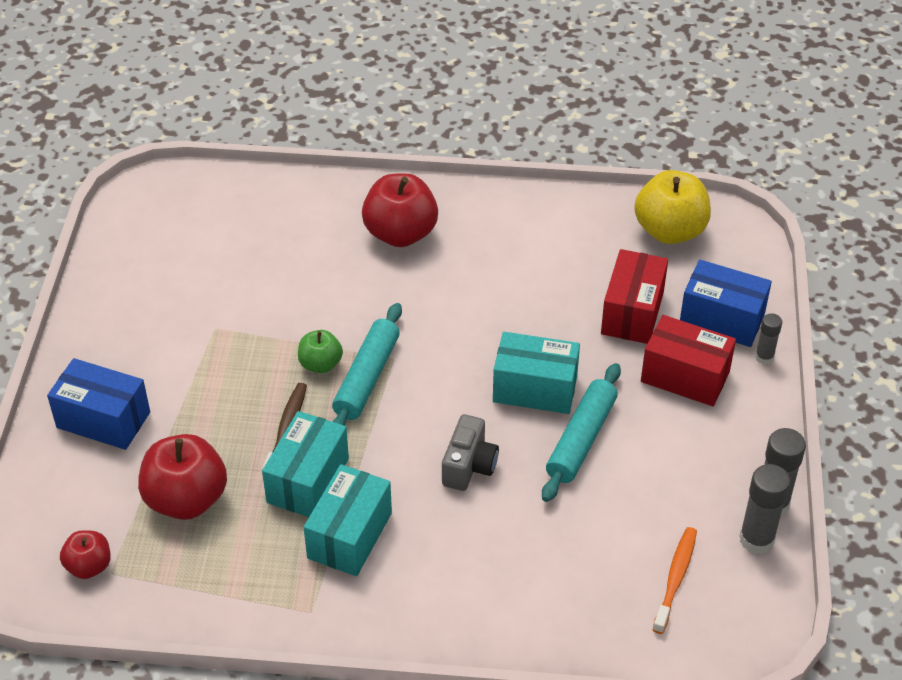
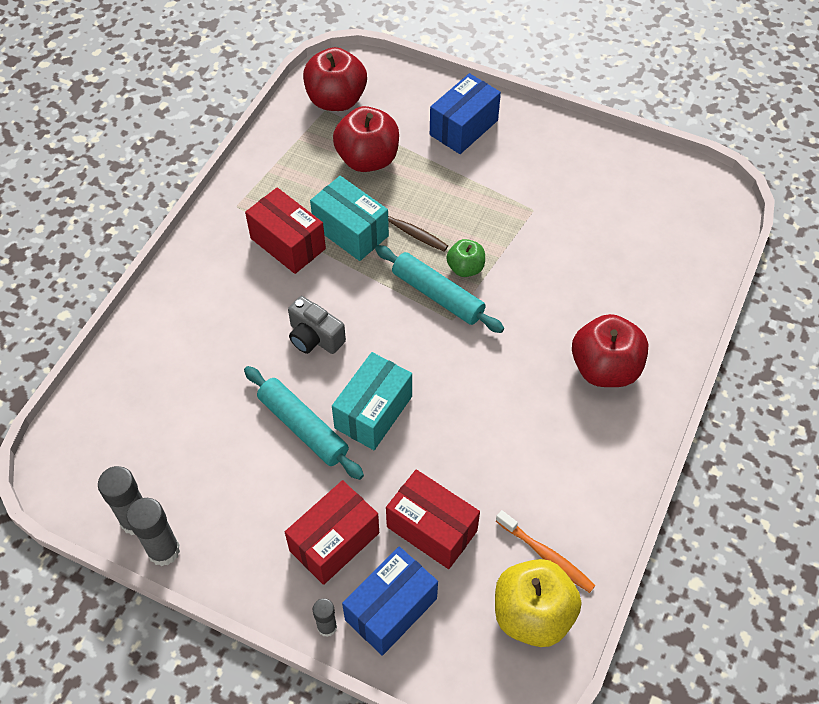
camera: 110 degrees right, 10 degrees up
(89, 566) = (336, 100): red apple -> red apple, size x1.81
(350, 535) = (288, 243): turquoise box -> red box
(675, 578) = (135, 442): orange toothbrush -> orange toothbrush (546, 555)

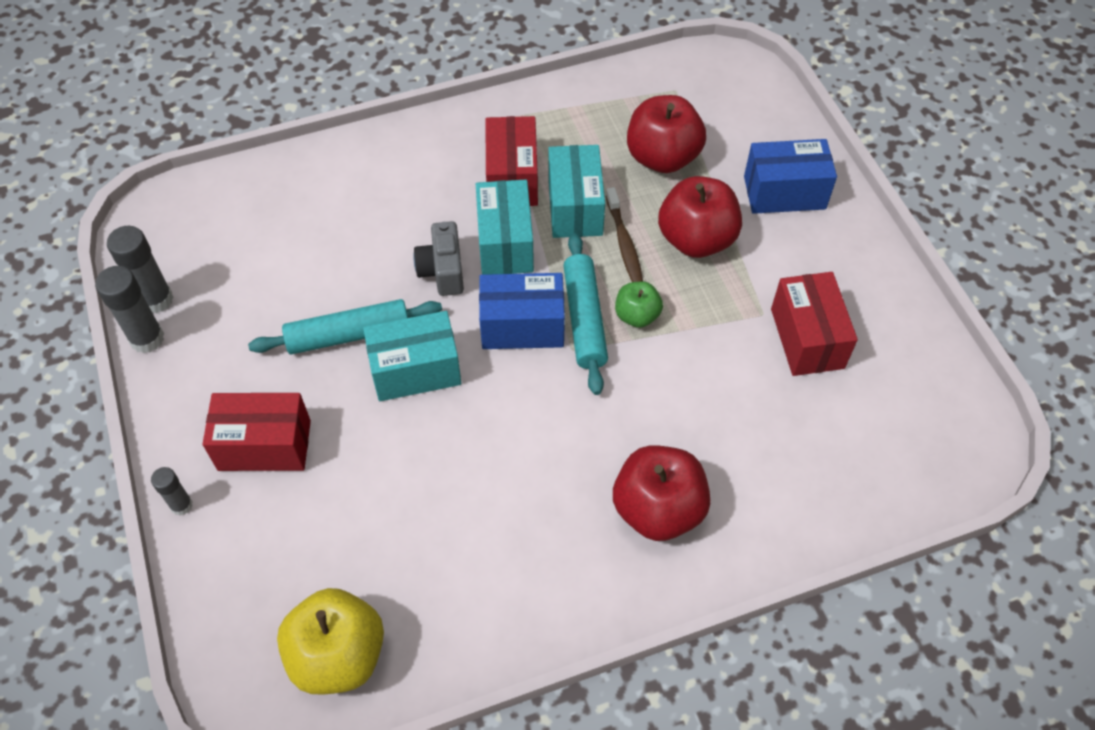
camera: 45 degrees right, 0 degrees up
(303, 427) = (348, 334): turquoise rolling pin -> turquoise rolling pin turned 75 degrees clockwise
(334, 288) = (505, 243): none -> turquoise box
(336, 100) = (695, 88): red apple -> red apple (696, 239)
(391, 609) = (240, 539): blue box -> blue box (522, 326)
(432, 529) = (346, 506): red box -> red box (807, 338)
(546, 555) = (408, 619): orange toothbrush -> none

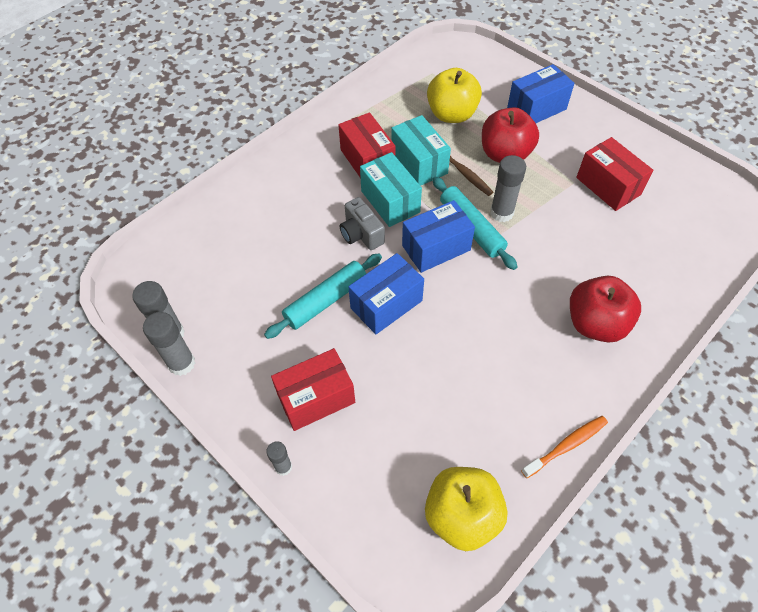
camera: 25 degrees left, 0 degrees up
(415, 370) = (386, 304): turquoise box -> blue box
(514, 638) = (566, 445): none -> orange toothbrush
(637, 315) = (501, 213): green apple -> grey glue stick
(662, 157) = (452, 114): red apple -> yellow apple

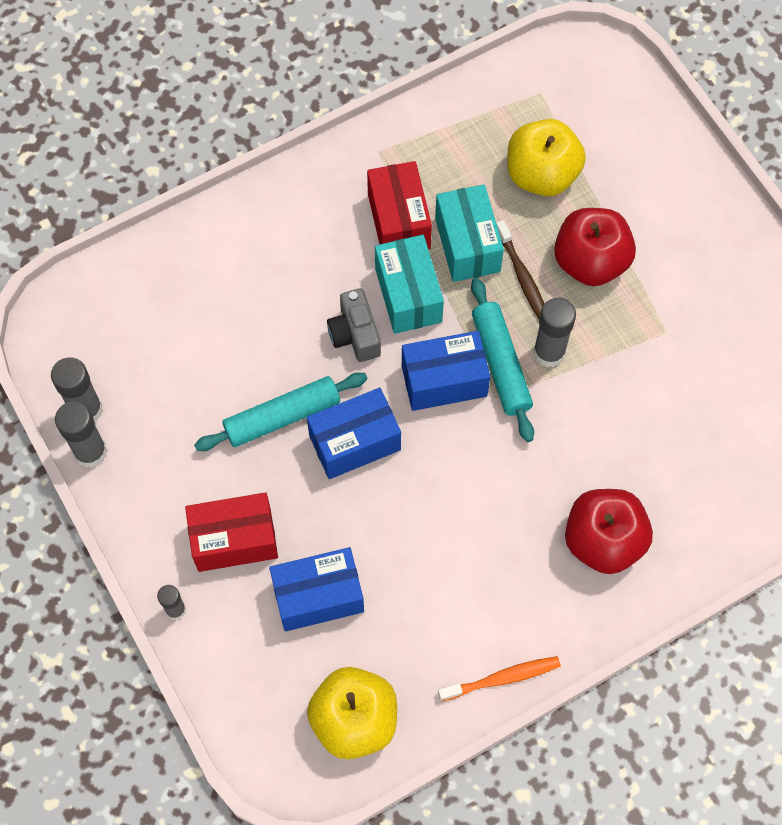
camera: 15 degrees right, 10 degrees up
(536, 108) = (666, 196): blue box -> blue box (318, 596)
(608, 186) = (710, 350): red box -> none

